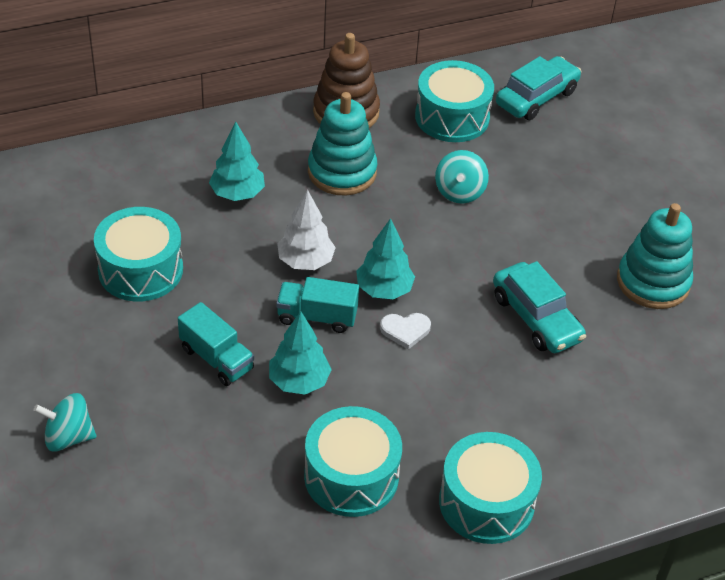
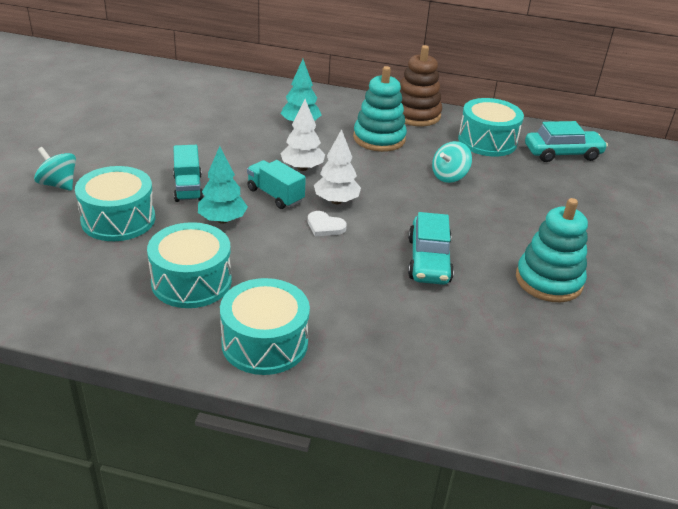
camera: 35 degrees right, 10 degrees down
(140, 270) = (200, 133): turquoise drum -> turquoise drum (118, 219)
(384, 289) = (336, 201): turquoise tree -> white tree

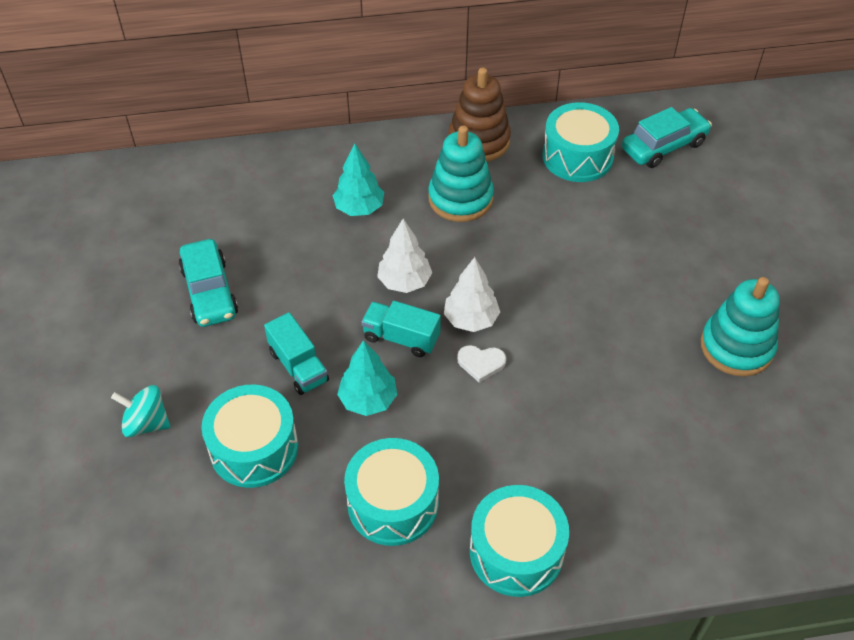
camera: 20 degrees left, 15 degrees up
(428, 260) = (610, 368): turquoise car -> turquoise car (209, 292)
(449, 176) = (567, 231): turquoise spinning top -> none

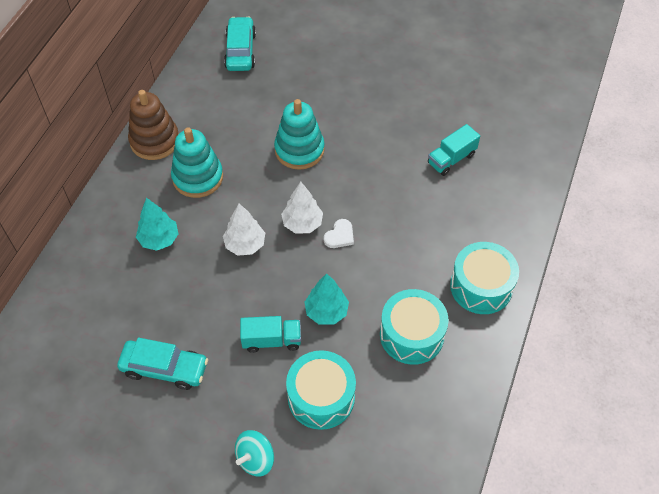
camera: 60 degrees left, 5 degrees up
(401, 338) = (290, 269): turquoise truck -> turquoise truck (451, 159)
(577, 156) = (213, 97): turquoise drum -> none
(736, 347) = (412, 107): turquoise stacking toy -> turquoise stacking toy (299, 150)

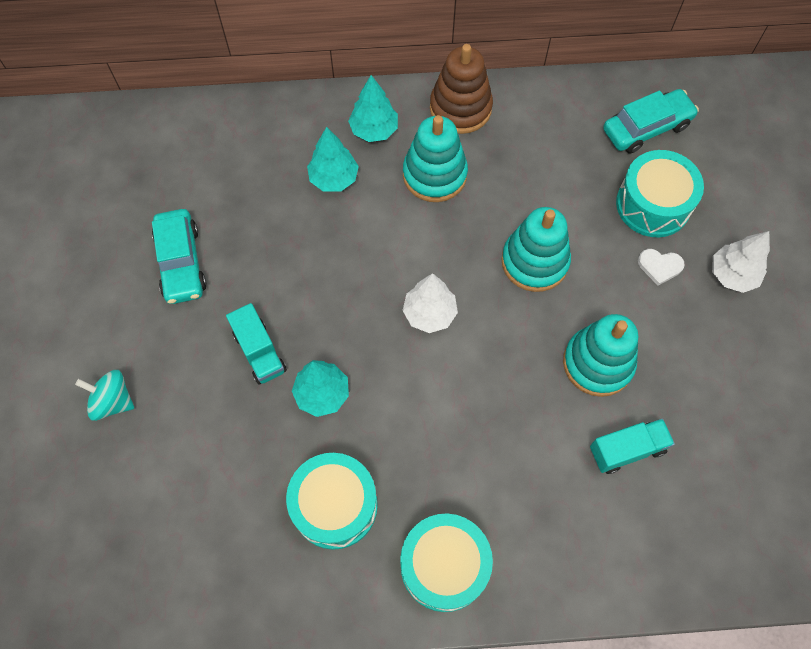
camera: 65 degrees right, 10 degrees up
(136, 198) = (374, 130): none -> turquoise tree
(245, 244) = (369, 266): white tree -> white tree (732, 275)
(321, 397) = (211, 436): turquoise drum -> turquoise drum (653, 204)
(340, 236) = (434, 363): white heart -> white heart (659, 266)
(388, 148) = (598, 363): none -> turquoise stacking toy
(451, 159) = (627, 450): turquoise truck -> turquoise truck turned 135 degrees clockwise

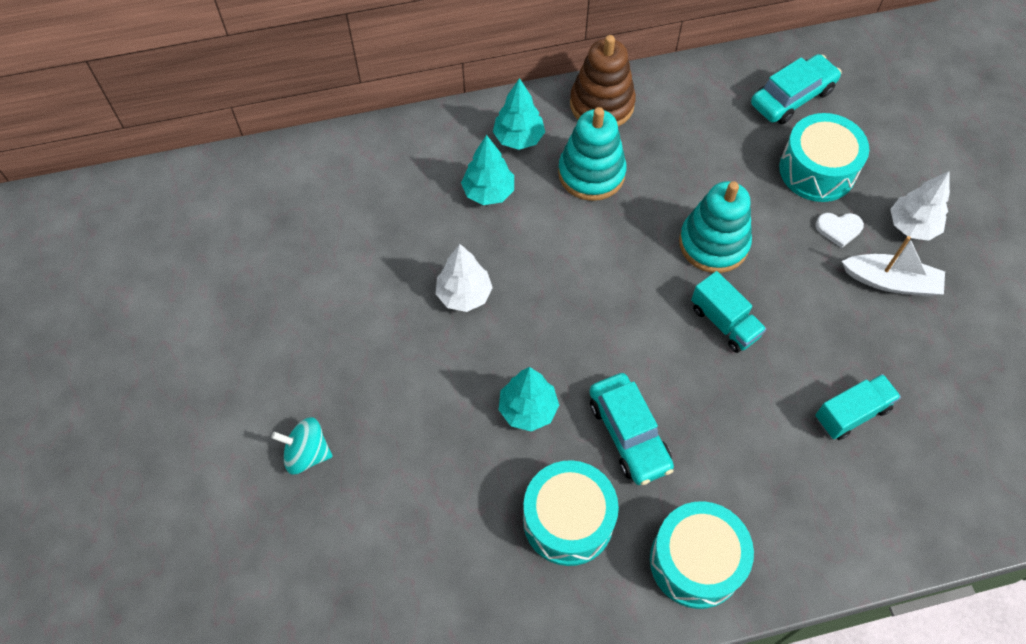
camera: 10 degrees left, 5 degrees down
(181, 263) = (348, 300): turquoise car -> turquoise car (628, 434)
(259, 352) = (452, 377): turquoise truck -> turquoise truck (724, 322)
(429, 313) = (619, 311): white tree -> white tree (464, 295)
(598, 363) = (801, 333): turquoise stacking toy -> none
(698, 327) = (891, 282): none -> white boat

